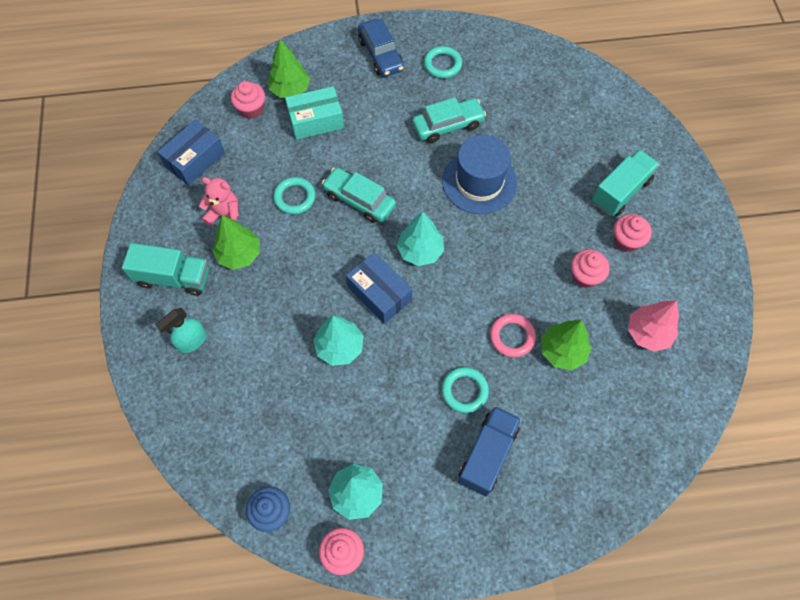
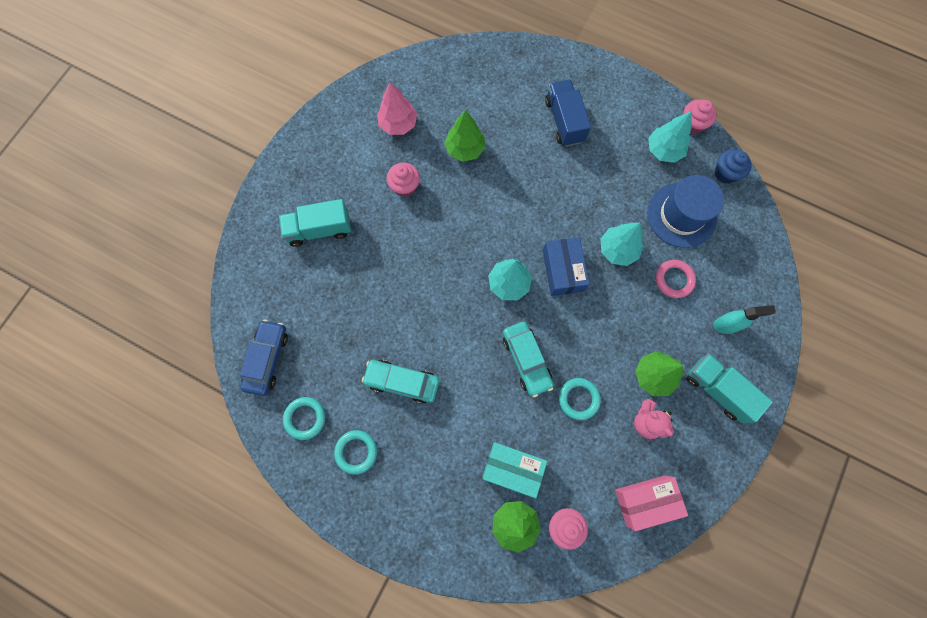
camera: 145 degrees left, 10 degrees up
(195, 160) = (646, 501): blue box -> pink box
(380, 54) = (403, 506): blue car -> blue car (267, 359)
(464, 391) = (550, 166): turquoise ring -> turquoise ring (305, 418)
(479, 182) = (419, 311): blue hat -> blue hat (681, 215)
(487, 454) = (564, 121): blue truck -> blue truck turned 105 degrees clockwise
(512, 337) = (491, 179): pink ring -> pink ring (674, 280)
(626, 241) = (352, 191): pink cupcake -> none

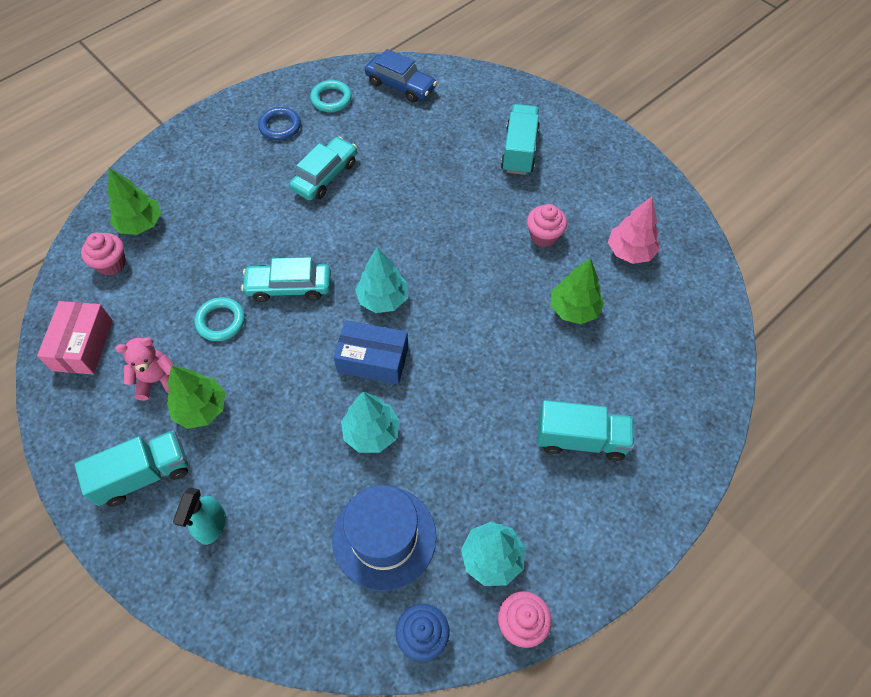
camera: 110 degrees right, 15 degrees down
(356, 452) = (280, 126): turquoise ring -> blue ring
(512, 468) = (190, 239): turquoise box -> none
(564, 121) = (580, 439): blue truck -> turquoise truck
(674, 280) = (301, 485): pink ring -> none

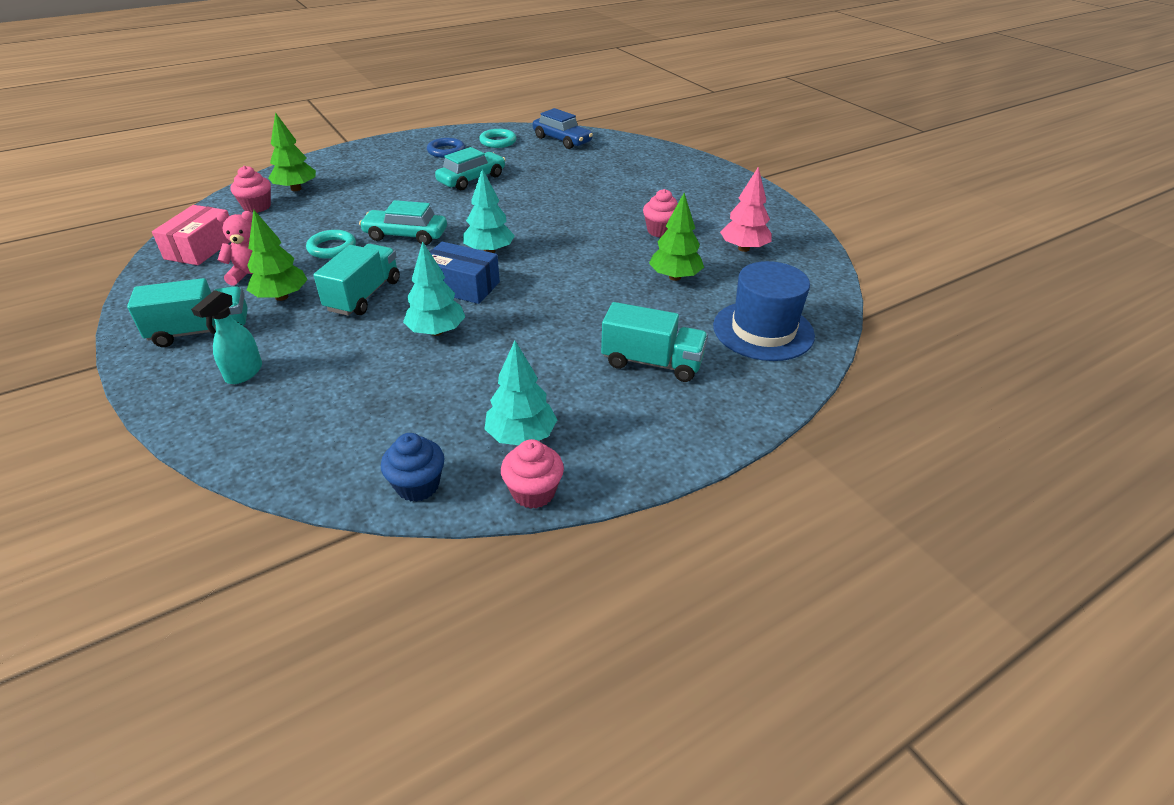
camera: 10 degrees right, 20 degrees down
(384, 537) = (413, 405): blue hat -> blue hat (763, 330)
(519, 151) = (655, 182): turquoise truck -> turquoise truck (364, 295)

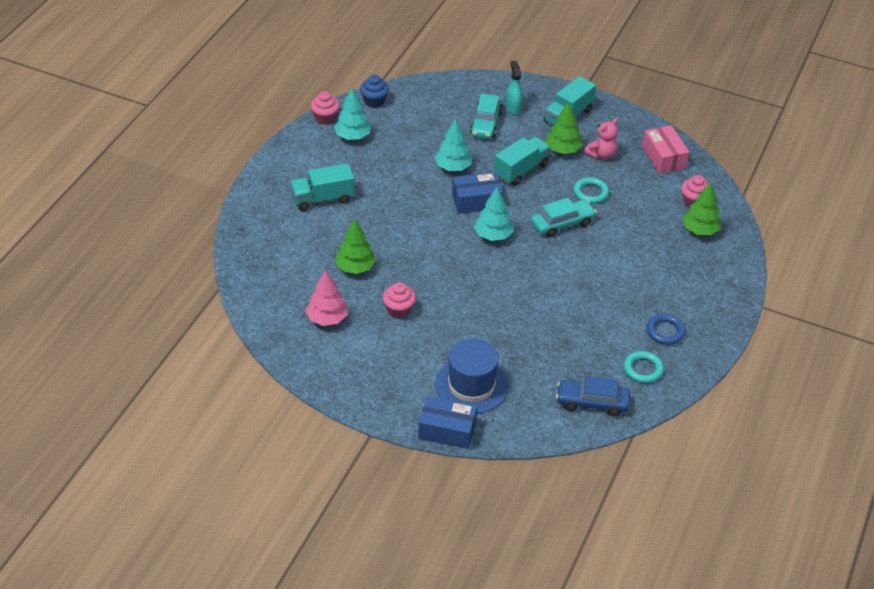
camera: 145 degrees right, 5 degrees up
(364, 295) = (521, 170): turquoise truck -> turquoise truck turned 120 degrees counterclockwise
(472, 179) = (596, 303): turquoise car -> turquoise car (485, 123)
(693, 159) = (447, 430): none -> blue box
(763, 330) = (274, 248): blue hat -> blue hat (471, 385)

